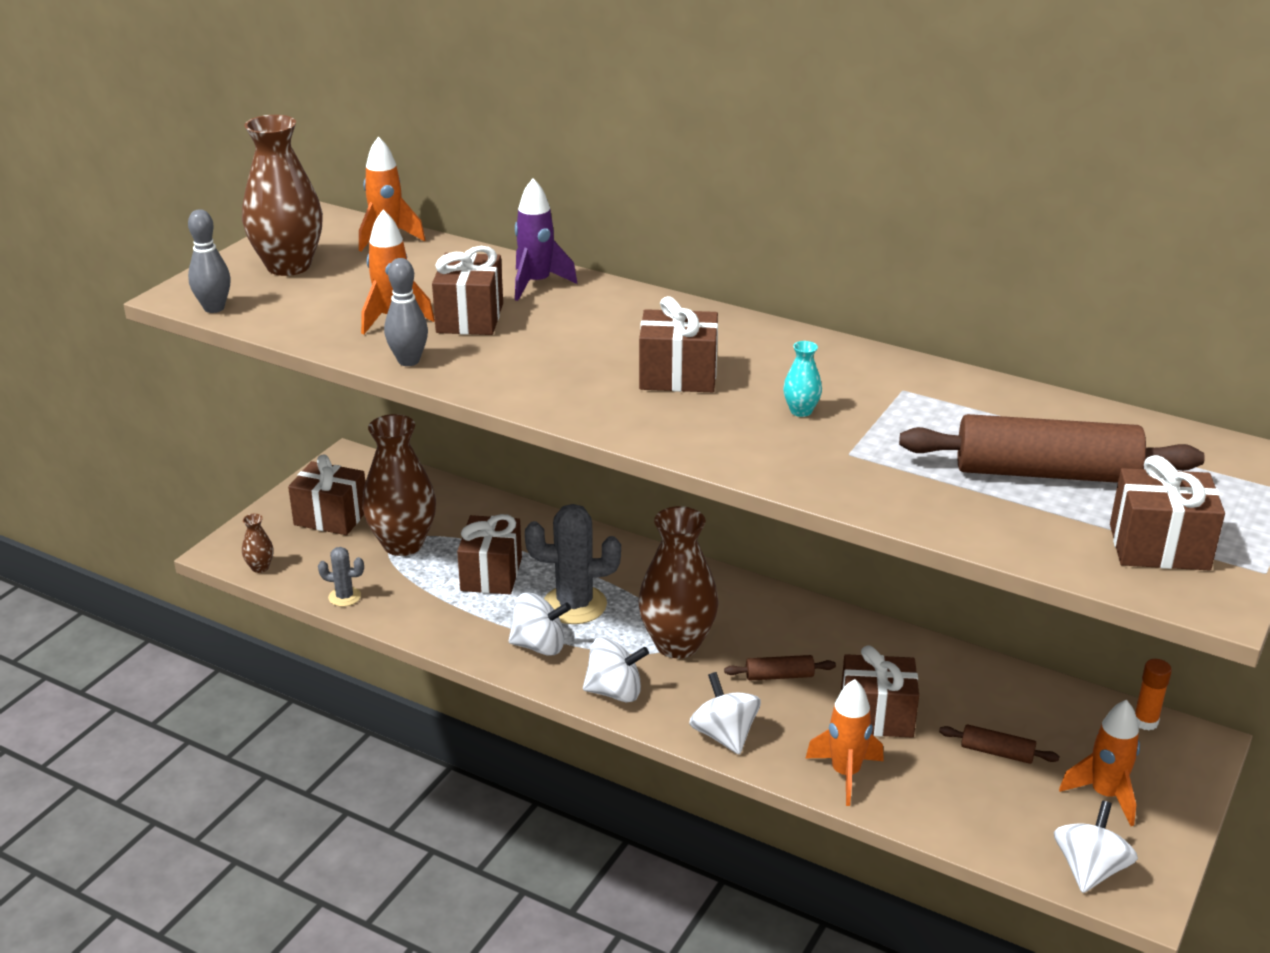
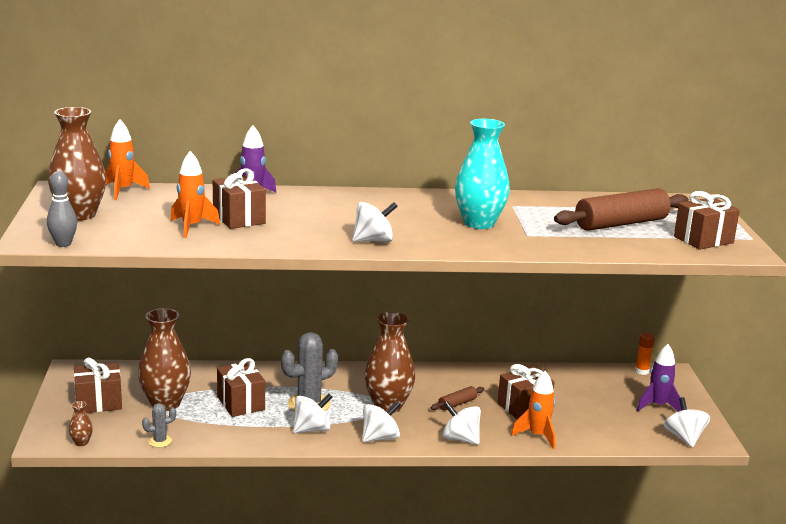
camera: 35 degrees left, 10 degrees down
(408, 361) = (235, 244): grey bowling pin -> none
(599, 403) = (373, 241): none -> white spinning top
(678, 376) = (396, 221): brown gift -> none
(801, 411) = (479, 223): turquoise vase -> turquoise vase, size x2.38
(997, 752) = (594, 404): brown rolling pin -> none
(1105, 795) = (657, 406): orange rocket -> purple rocket

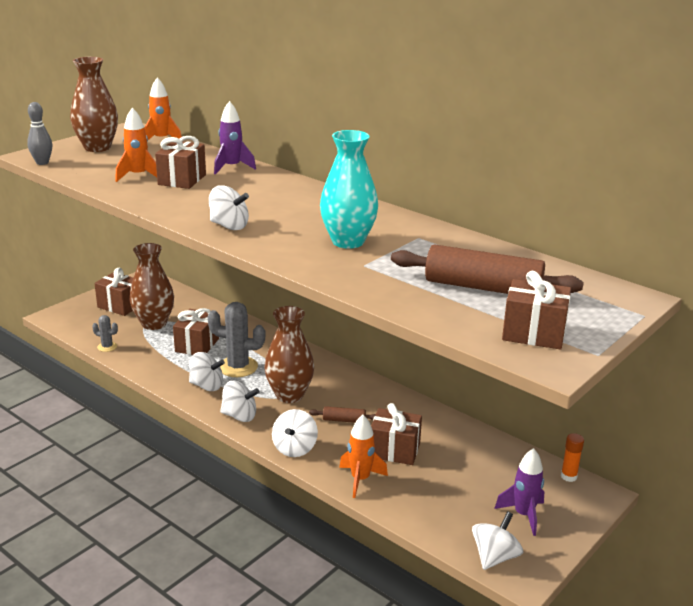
camera: 45 degrees right, 5 degrees up
(81, 442) = (67, 326): brown vase -> none
(460, 439) = (295, 448): white spinning top -> white spinning top turned 150 degrees counterclockwise

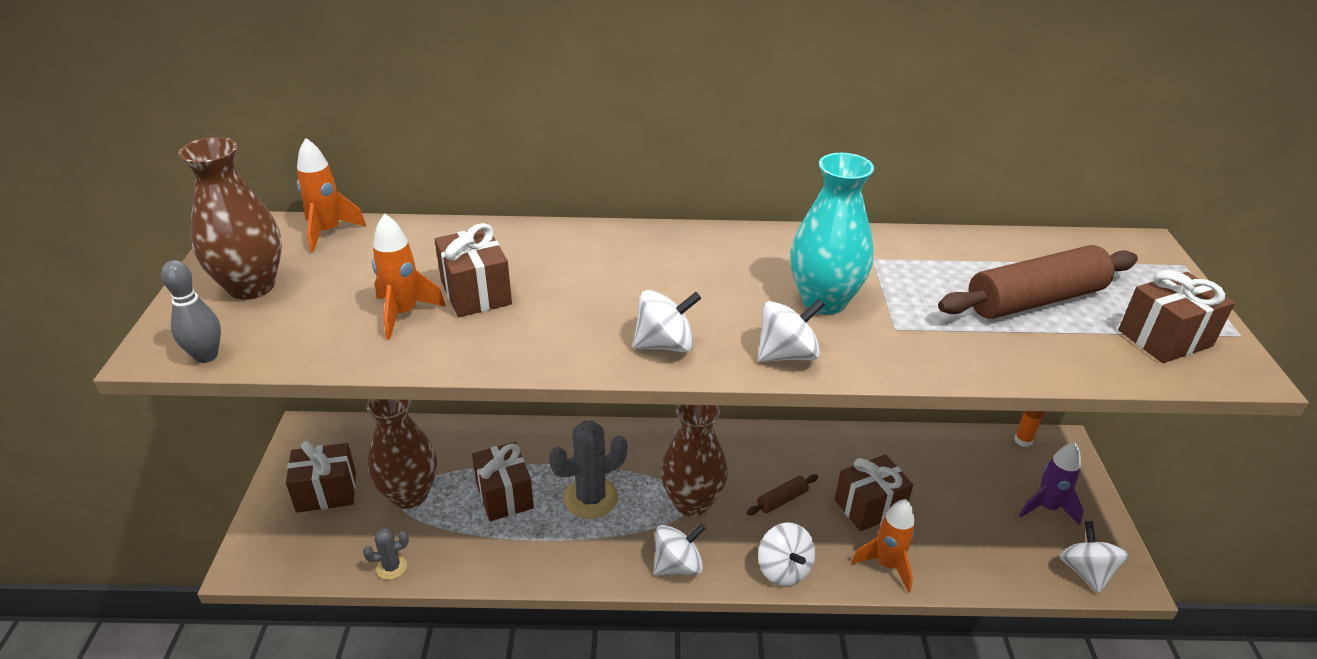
camera: 40 degrees left, 10 degrees up
(206, 386) = (590, 547): white spinning top -> white spinning top (787, 354)
(232, 167) = (505, 242): purple rocket -> none

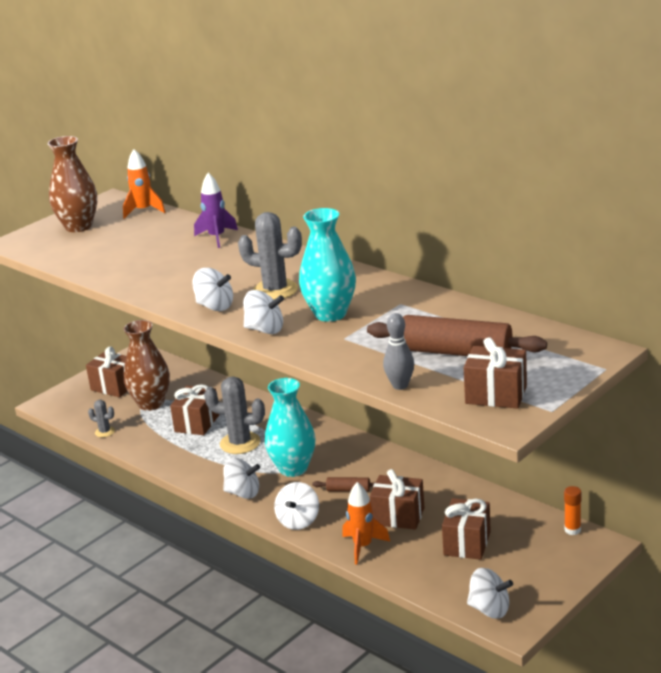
camera: 45 degrees right, 10 degrees down
(206, 356) = (25, 250): grey bowling pin -> grey bowling pin (400, 385)
(404, 314) = (123, 257): orange rocket -> none
(476, 293) = (167, 258): brown gift -> brown gift (467, 543)
(692, 502) = (293, 468): brown vase -> turquoise vase
(704, 292) = (275, 290): none -> grey cactus
(1047, 507) = (522, 569): purple rocket -> purple rocket (217, 237)
(1085, 571) = (489, 609): white spinning top -> white spinning top turned 75 degrees clockwise

